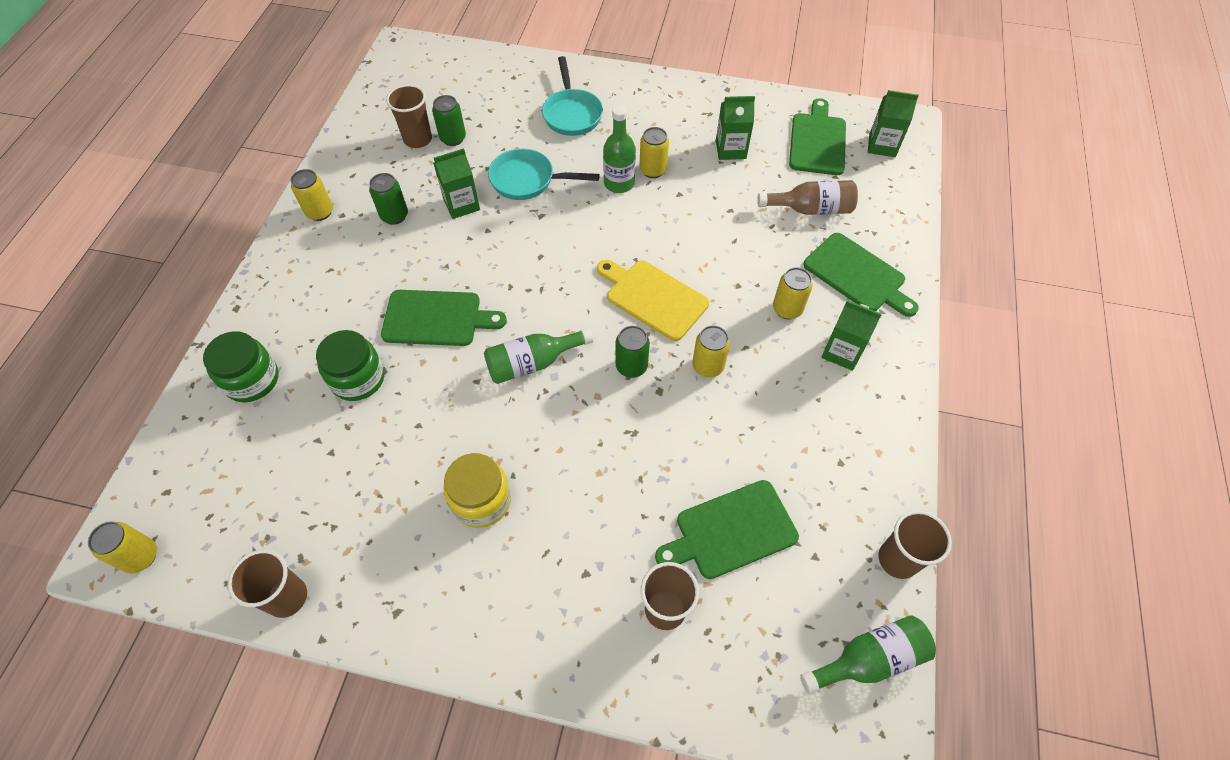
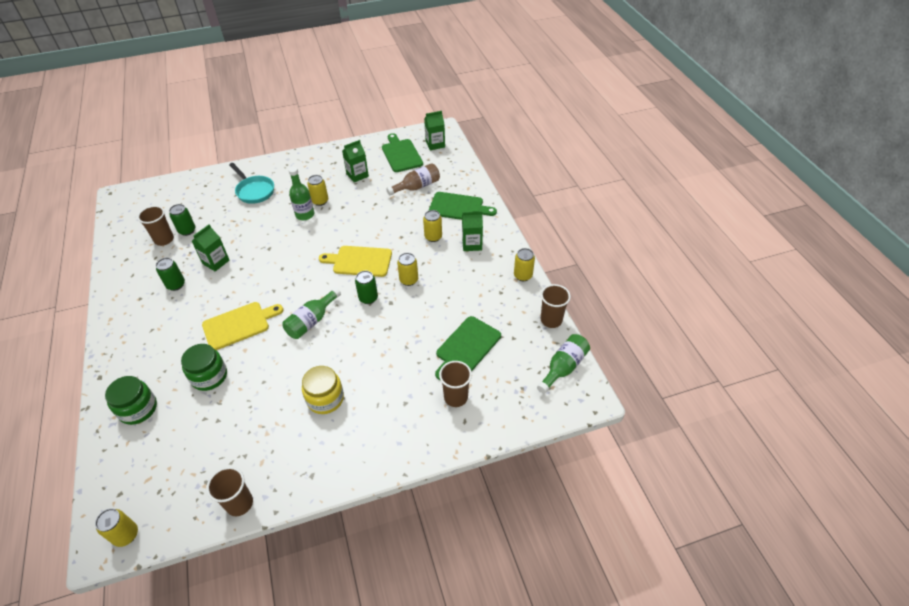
camera: 30 degrees left, 10 degrees down
(320, 212) = (123, 303): yellow can -> yellow can (523, 275)
(436, 318) = (239, 325): green cutting board -> yellow cutting board
(527, 180) = (249, 234): turquoise pan -> none

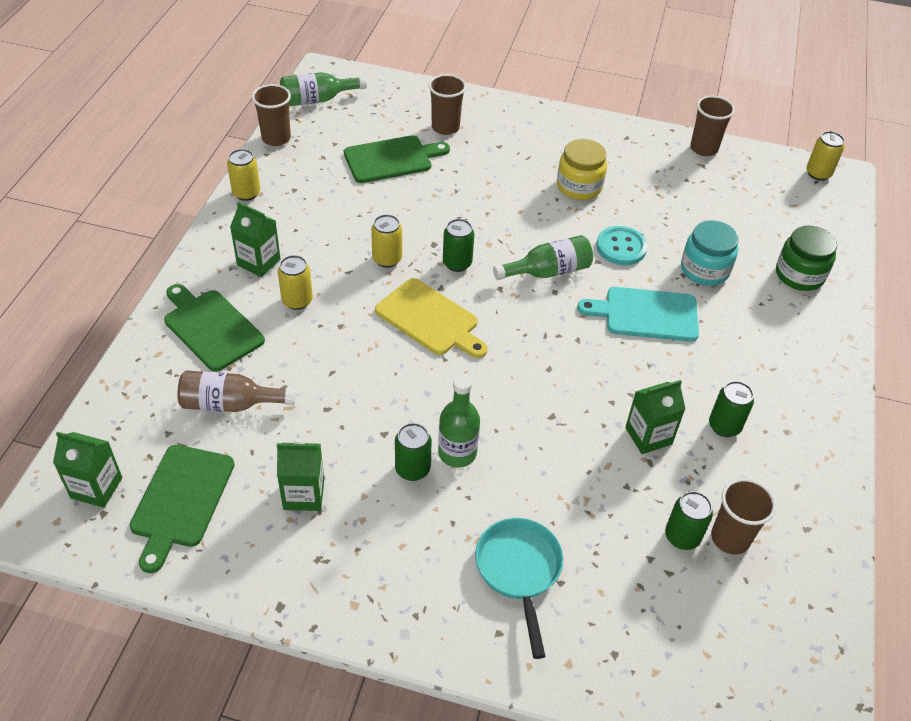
camera: 150 degrees left, 0 degrees up
(209, 376) = (704, 270): green jar -> turquoise jar
(239, 325) = (646, 314): yellow cutting board -> turquoise cutting board
(273, 363) = (621, 247): none -> turquoise button
(320, 201) = (412, 469): yellow can -> green can

